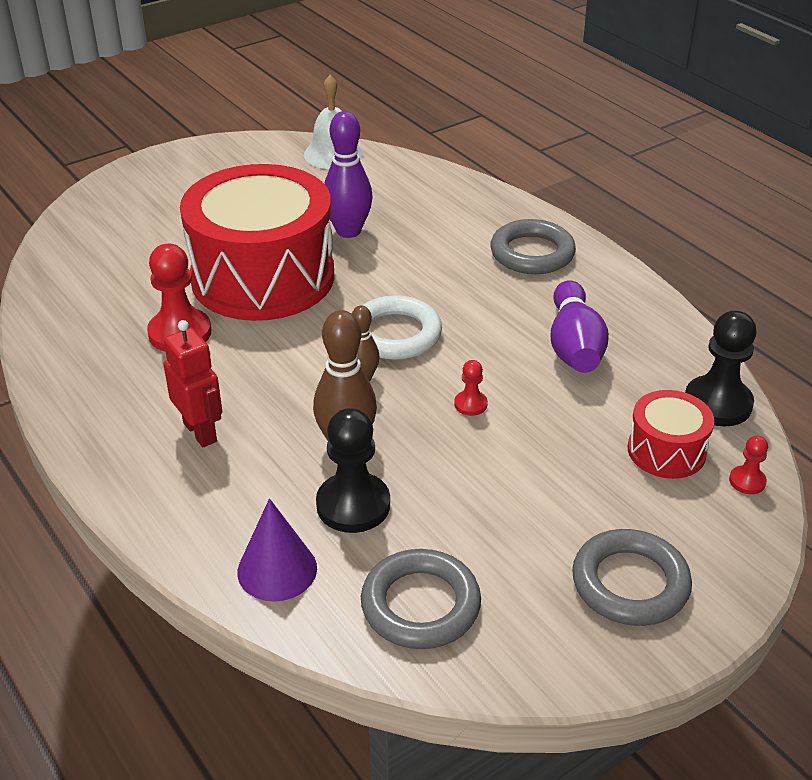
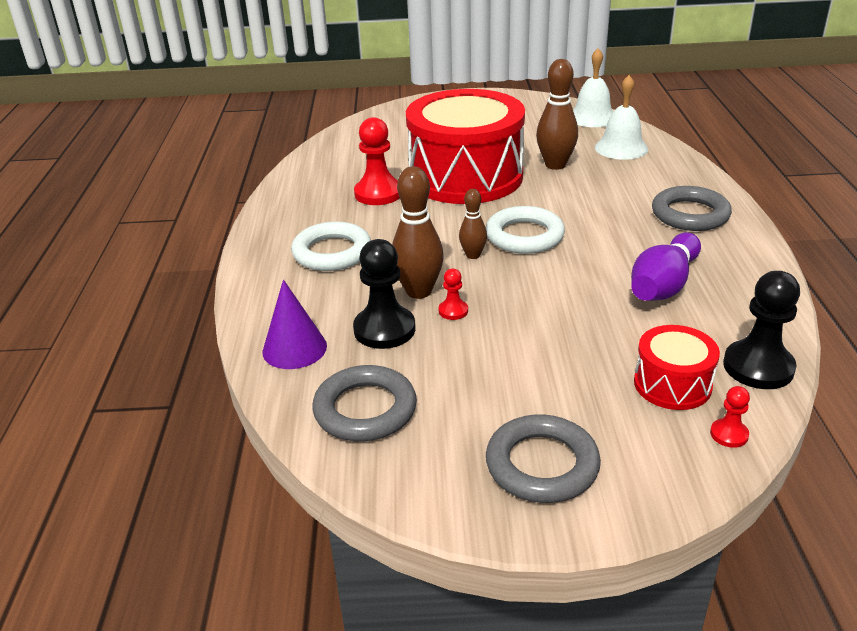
camera: 35 degrees right, 5 degrees down
(200, 432) = (332, 252): red robot -> white ring
(348, 231) = (555, 165): purple bowling pin -> brown bowling pin
(398, 188) = (621, 148): none -> white bell
(470, 404) = (536, 297): red pawn -> red pawn (453, 311)

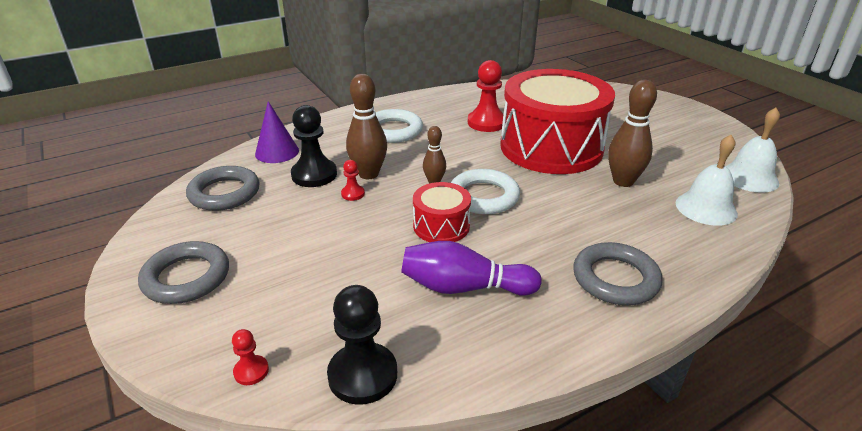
camera: 60 degrees right, 0 degrees up
(672, 384) = (310, 323): red drum -> red drum (441, 226)

